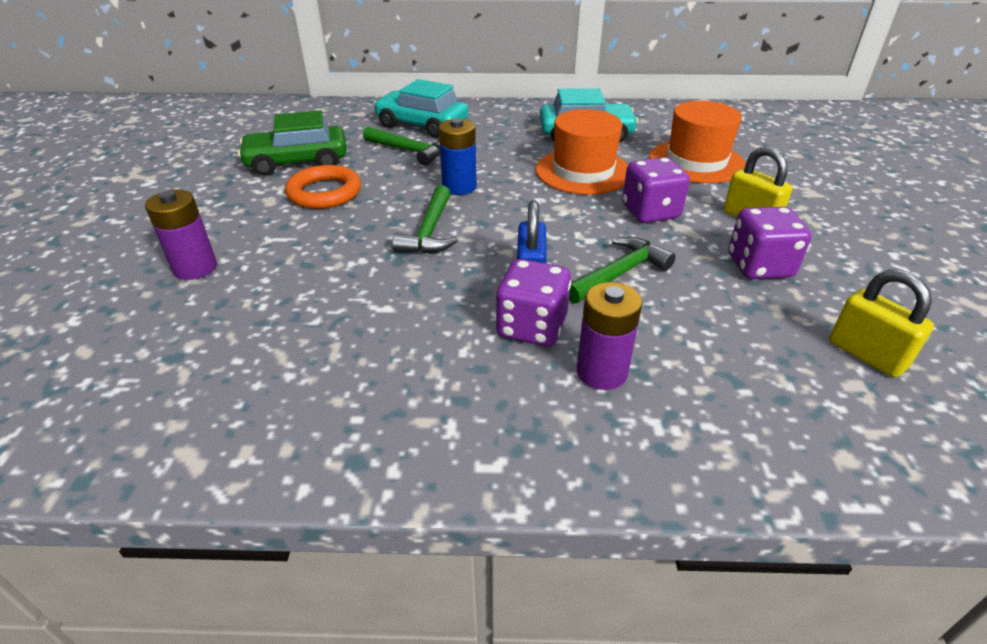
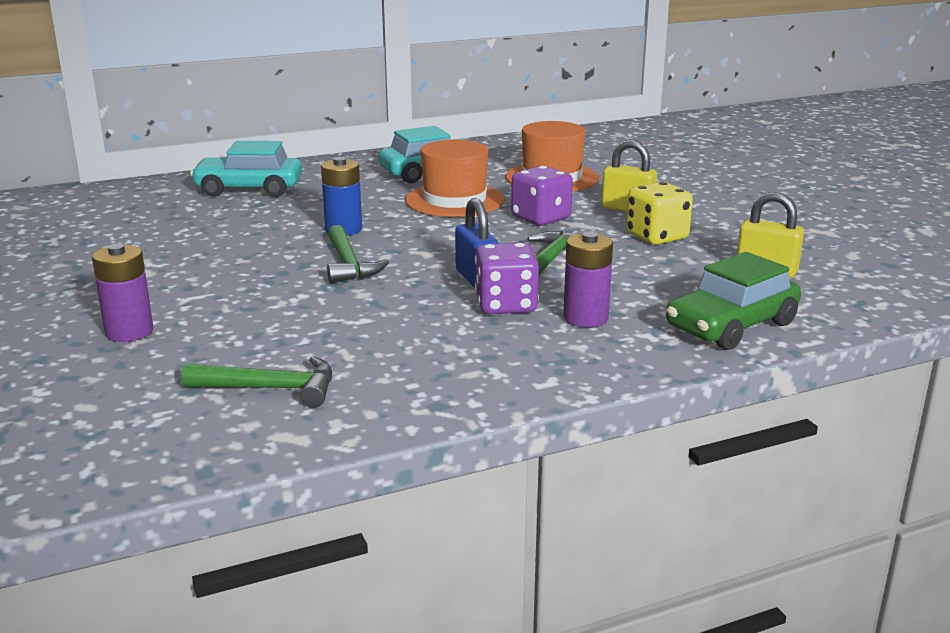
camera: 25 degrees left, 15 degrees down
(297, 162) = (140, 238): green car -> green car (731, 326)
(324, 192) = (203, 256): orange ring -> none
(409, 151) = (259, 211): green hammer -> green hammer (271, 389)
(759, 266) = (656, 236): purple dice -> yellow dice

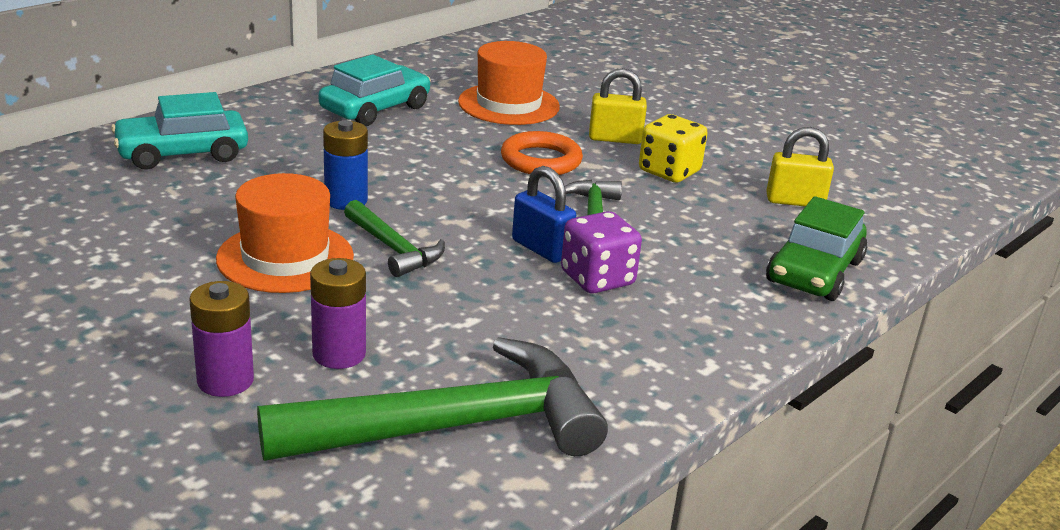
camera: 25 degrees left, 5 degrees up
(271, 389) = (453, 427): green hammer -> green hammer, size x1.98
(454, 200) = (433, 145): orange hat -> orange hat (285, 257)
(541, 218) = (541, 160): purple dice -> orange ring
(585, 318) = (683, 283): purple battery -> purple battery (339, 354)

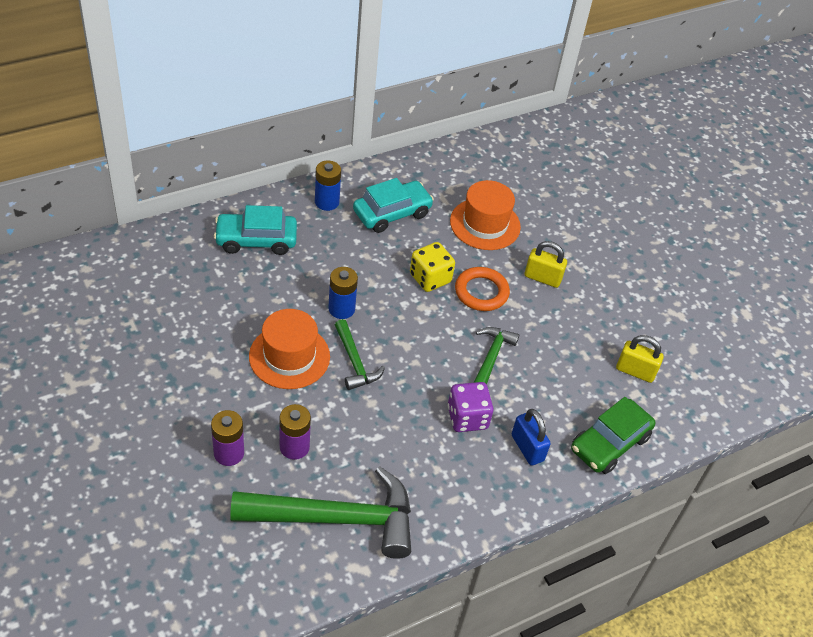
camera: 15 degrees right, 20 degrees up
(276, 109) = (327, 202): none -> blue battery
(541, 249) = (444, 382): blue padlock -> blue padlock (527, 448)
(669, 171) = (563, 321): yellow dice -> yellow dice (430, 278)

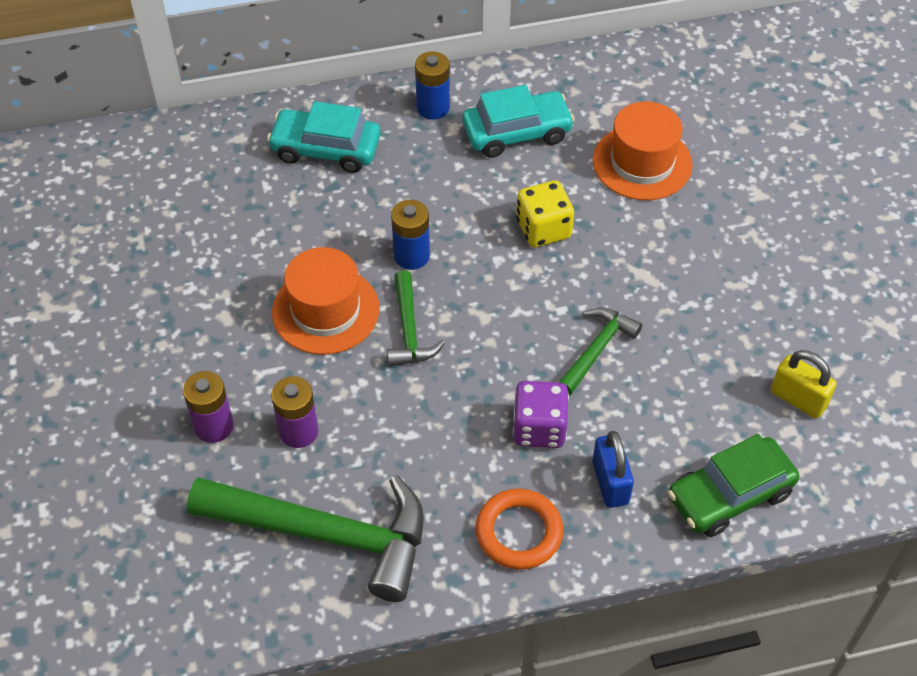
camera: 20 degrees right, 5 degrees up
(481, 292) = (609, 257): orange ring -> orange ring (519, 532)
(542, 278) = (702, 248): yellow padlock -> none

